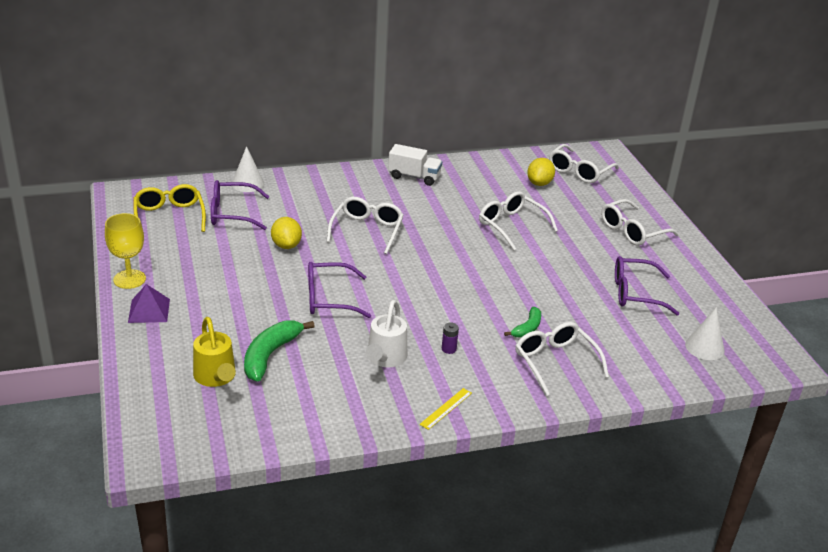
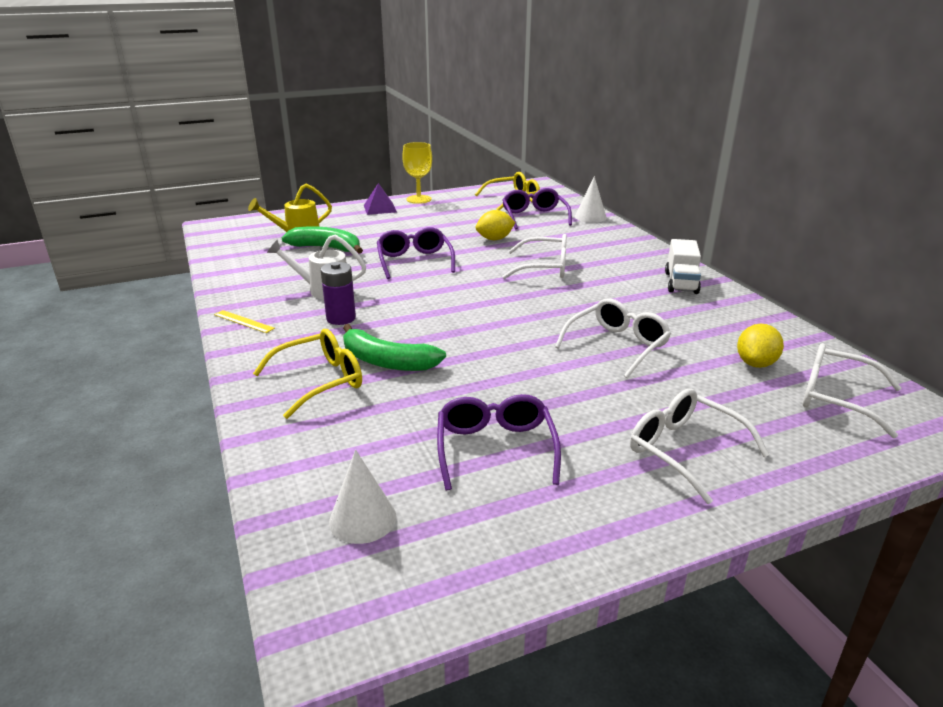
camera: 85 degrees right, 5 degrees down
(449, 349) = (341, 318): purple battery -> purple battery, size x1.78
(527, 328) = (386, 361): green banana -> green banana, size x1.72
(539, 183) = (755, 363): yellow lemon -> yellow lemon turned 75 degrees counterclockwise
(555, 362) = (319, 381): white glasses -> yellow glasses

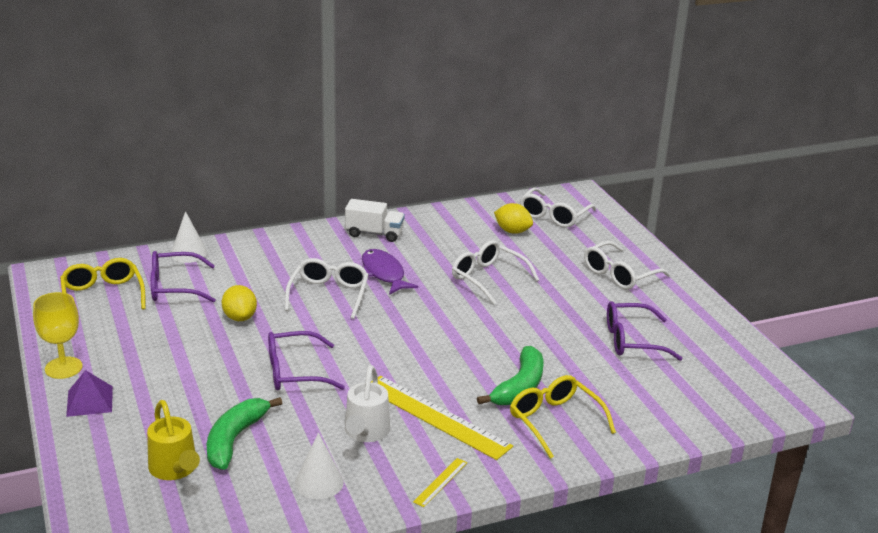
camera: 90 degrees left, 0 degrees up
(341, 318) = (435, 416): purple battery -> yellow ruler
(362, 519) = (714, 392): white cone -> white cone (319, 482)
(597, 290) = (384, 273): none -> purple fish

